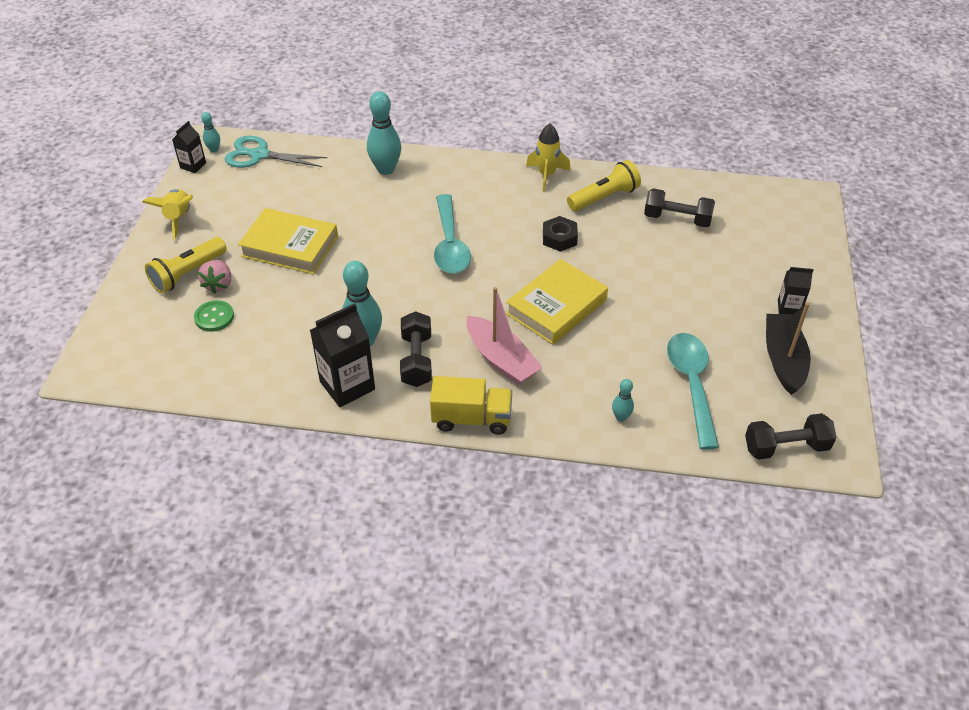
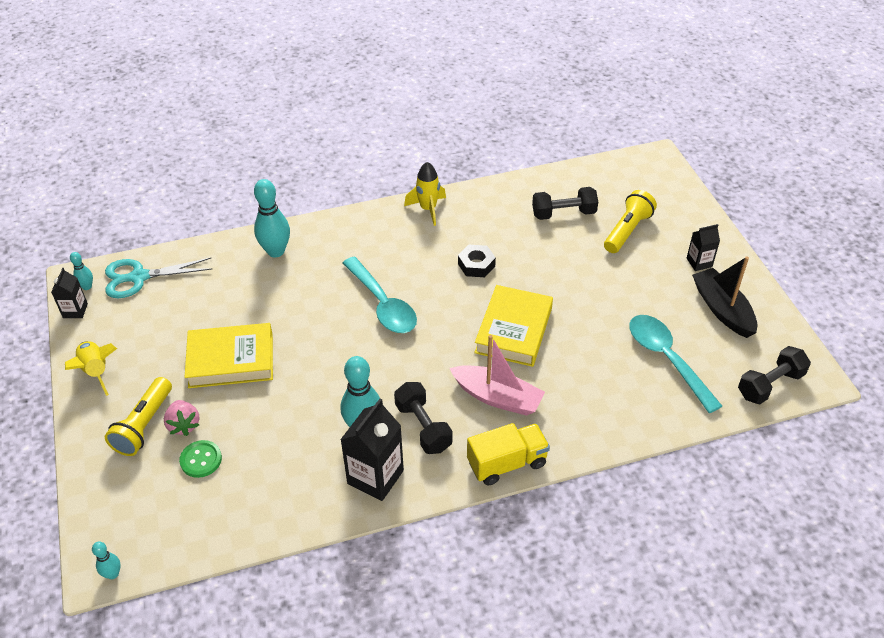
camera: 25 degrees left, 0 degrees up
(604, 197) = (491, 213): yellow flashlight -> yellow flashlight (627, 230)
(621, 417) = (629, 411): turquoise bowling pin -> turquoise bowling pin (113, 574)

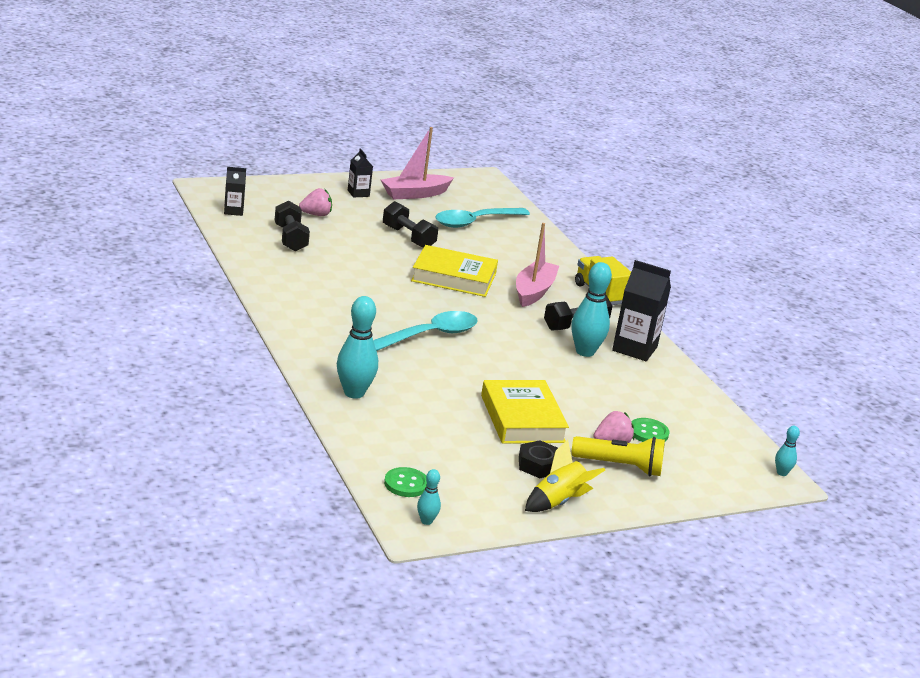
camera: 100 degrees left, 20 degrees down
(75, 311) = (468, 526): black carton -> black carton (233, 211)
(138, 277) = (406, 484): turquoise scissors -> green button
(428, 209) = (281, 303): yellow rocket -> none
(476, 265) = (368, 286): black nut -> black nut (538, 465)
(627, 230) = (316, 215): yellow flashlight -> pink strawberry
(722, 309) = (415, 194): black boat -> pink boat
(770, 385) = (493, 192): black dumbbell -> black dumbbell (408, 237)

